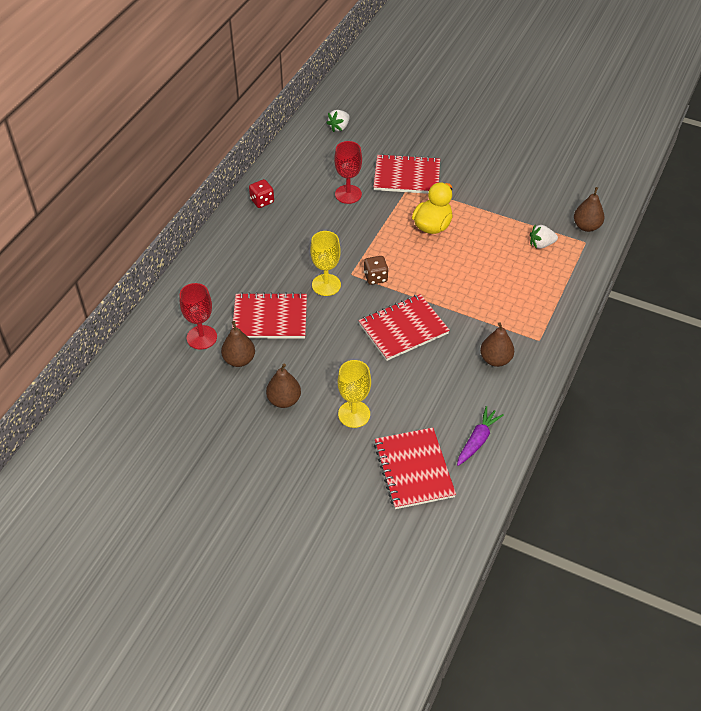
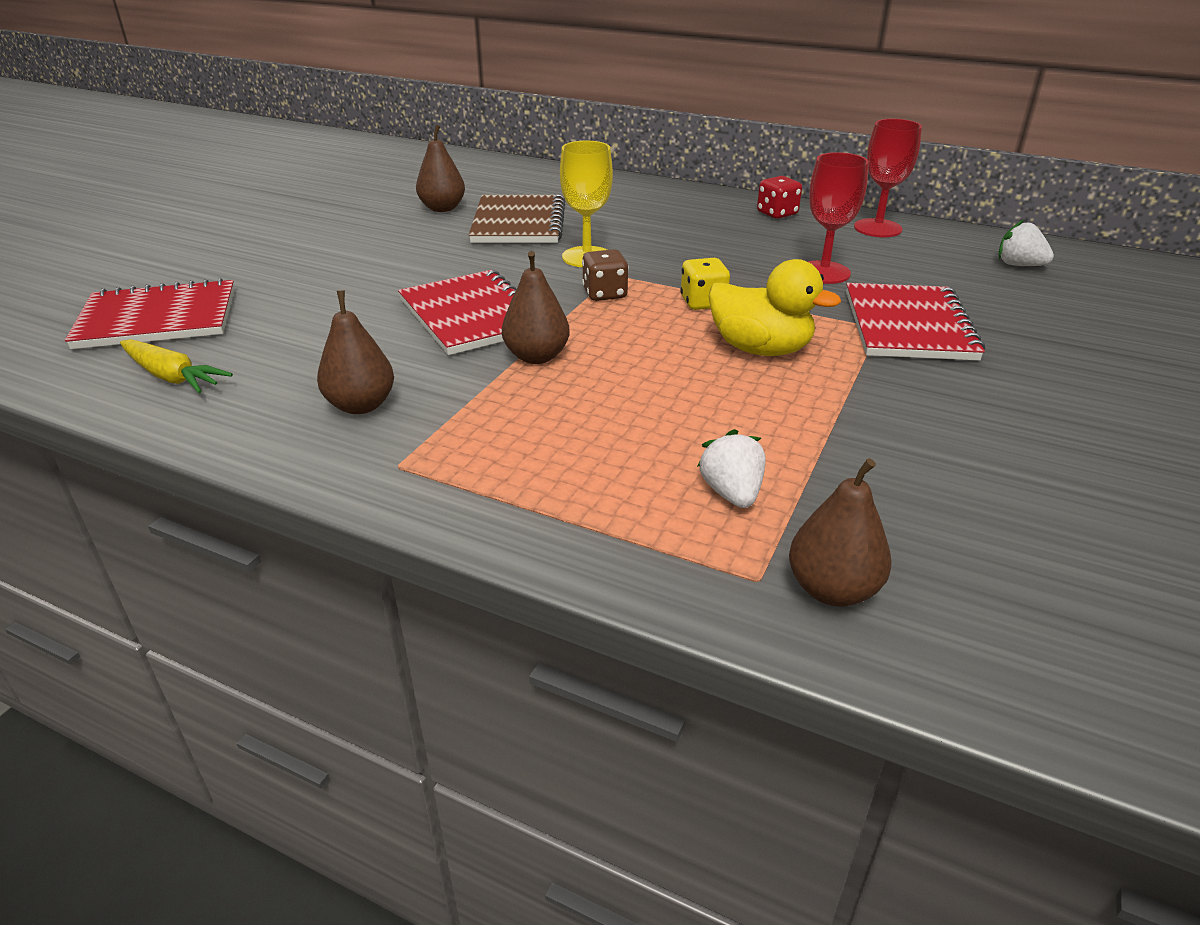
camera: 90 degrees right, 15 degrees down
(201, 337) = (490, 189): red goblet -> red goblet (877, 228)
(270, 318) = (519, 223): red notebook -> brown notebook
(284, 400) = (356, 234): brown pear -> brown pear (536, 356)
(354, 414) = (301, 277): yellow goblet -> none
(385, 241) = (703, 303): none -> yellow dice
(477, 440) = (172, 377): purple carrot -> yellow carrot

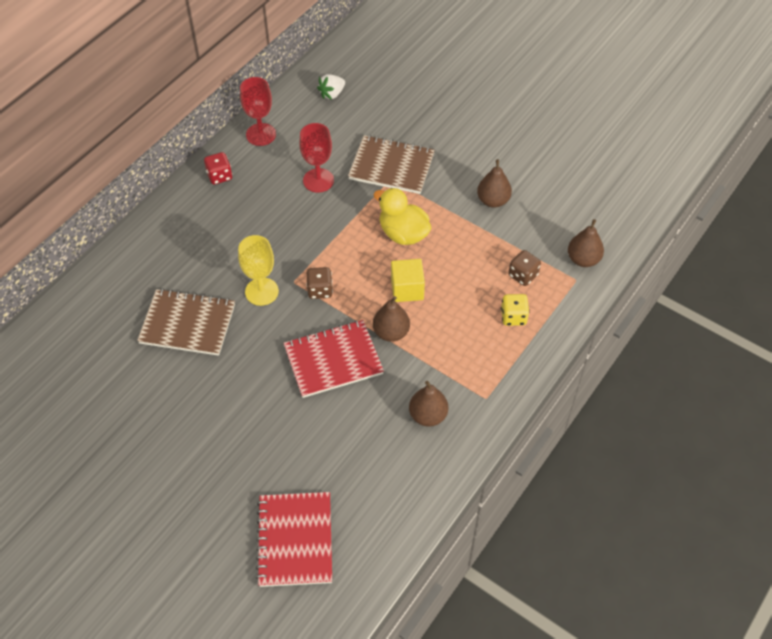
camera: 80 degrees left, 20 degrees up
(172, 377) = (378, 515): yellow carrot -> none
(442, 208) = (139, 371): brown pear -> brown pear (493, 201)
(636, 363) = (407, 289): none -> yellow cube
(703, 303) = (343, 245): yellow dice -> yellow dice (513, 317)
(731, 493) = (523, 275): white strawberry -> brown dice
(760, 349) = (403, 234): yellow duck -> yellow duck turned 90 degrees counterclockwise
(908, 326) = (391, 166): red notebook -> brown notebook

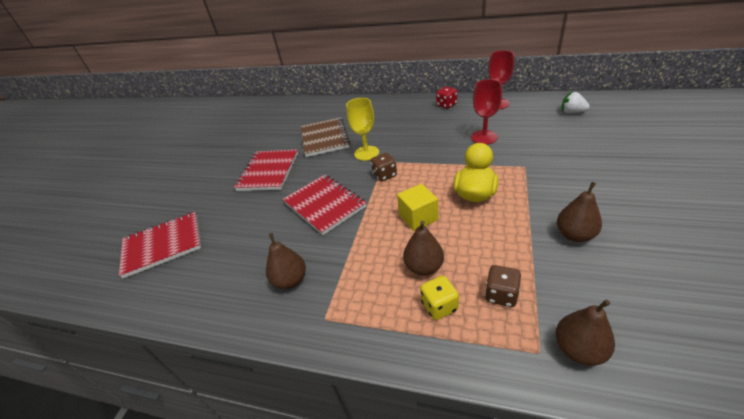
camera: 75 degrees right, 15 degrees down
(219, 404) = (268, 172): none -> red notebook
(391, 166) = (538, 162): brown notebook -> none
(391, 332) = (367, 225): brown pear -> brown pear (424, 267)

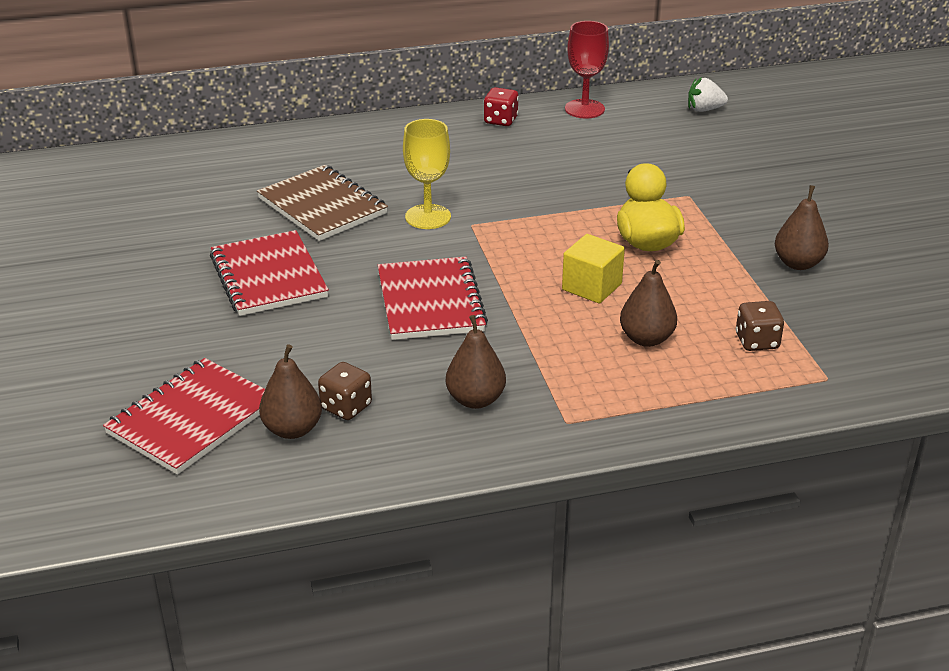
camera: 35 degrees left, 5 degrees down
(325, 205) = (430, 302): red notebook -> red notebook turned 60 degrees clockwise
(384, 175) = (491, 243): brown dice -> brown dice (346, 407)
(439, 306) = (696, 371): yellow dice -> none
(484, 137) = (602, 164): red goblet -> none
(578, 349) = (862, 365): brown pear -> brown pear (292, 429)

